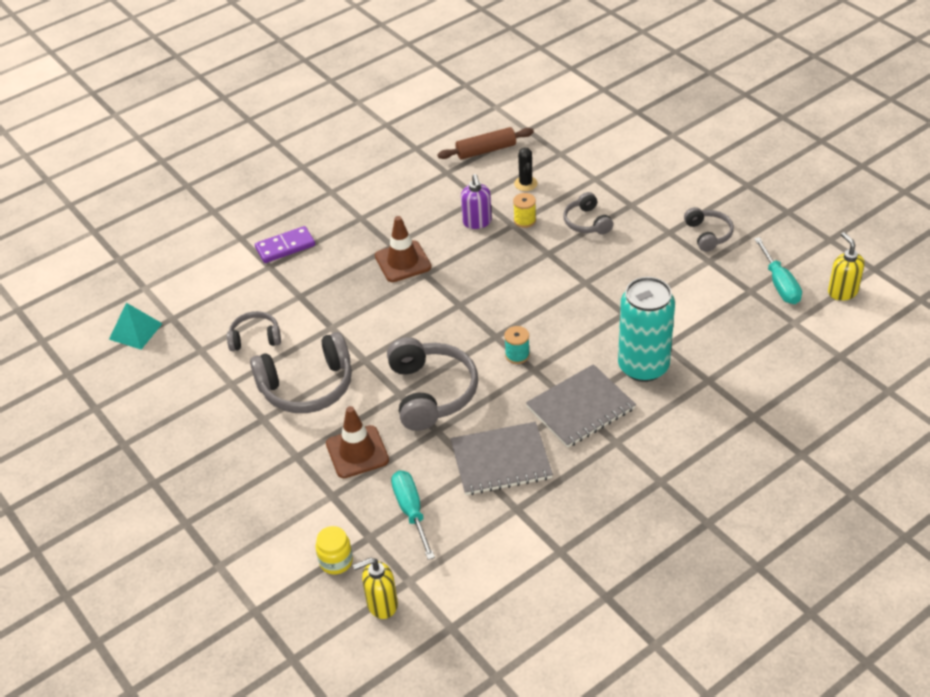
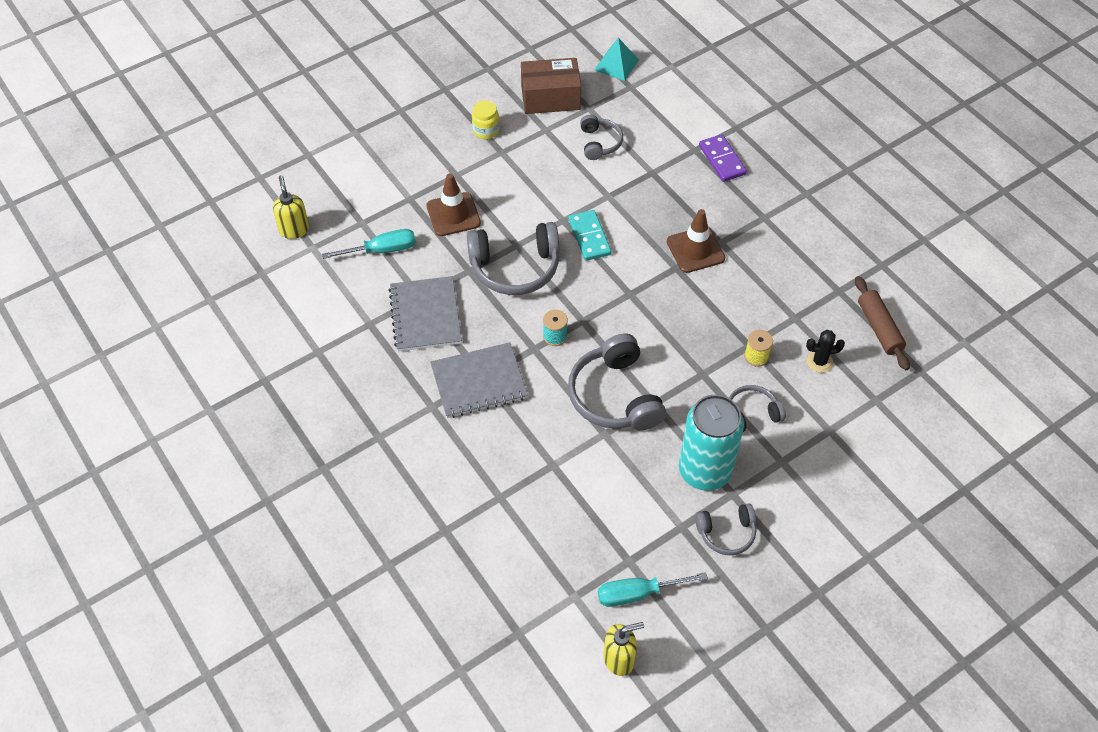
camera: 90 degrees right, 10 degrees up
(181, 383) = (550, 98): none -> brown box
(307, 387) = (534, 180): grey headphones -> grey headphones (614, 396)
(336, 561) = (342, 201): yellow jar -> yellow jar (486, 131)
(388, 338) = (589, 237): none -> turquoise domino
(477, 222) = (754, 314): purple soap dispenser -> none
(580, 408) = (479, 382): grey notebook -> grey notebook turned 75 degrees counterclockwise
(643, 366) = (526, 441): turquoise can -> turquoise can (704, 471)

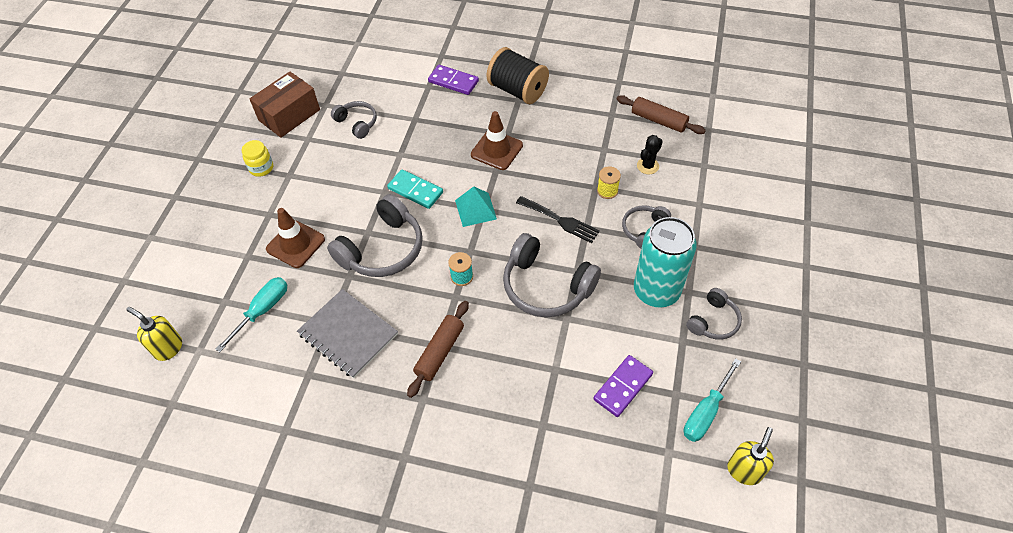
camera: 40 degrees left, 0 degrees up
(479, 382) = (440, 352): grey notebook -> brown rolling pin
(592, 521) = (623, 387): none -> purple domino
(616, 65) = (316, 65): turquoise pyramid -> turquoise pyramid (475, 209)
(686, 351) = (560, 220): none -> black fork
(773, 208) = (518, 90): none -> black spool

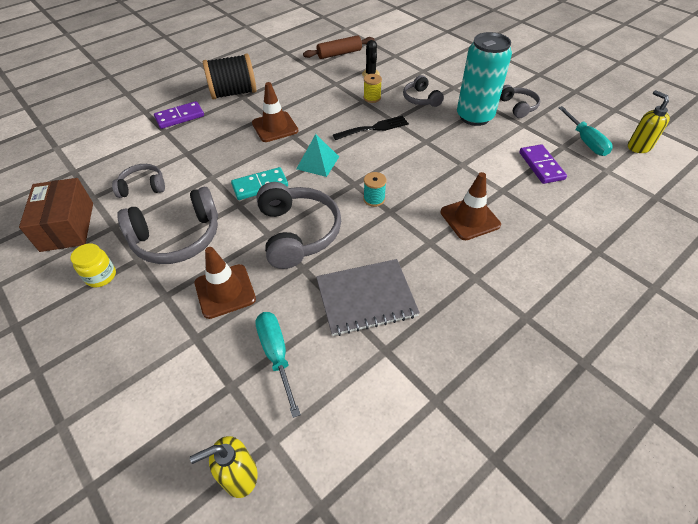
camera: 55 degrees left, 5 degrees down
(440, 352) = (436, 245): brown rolling pin -> none
(493, 361) = (470, 218): none -> brown traffic cone
(546, 286) = (425, 161): grey headphones -> grey headphones (177, 238)

